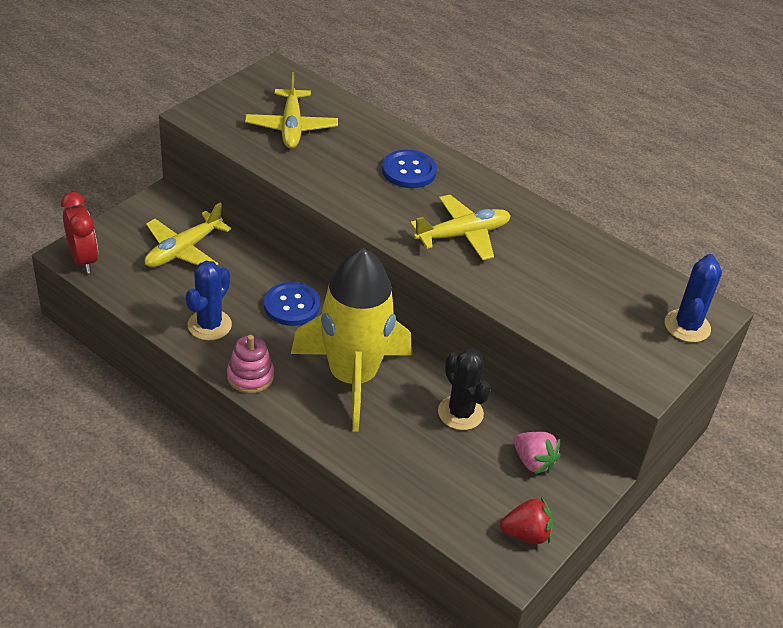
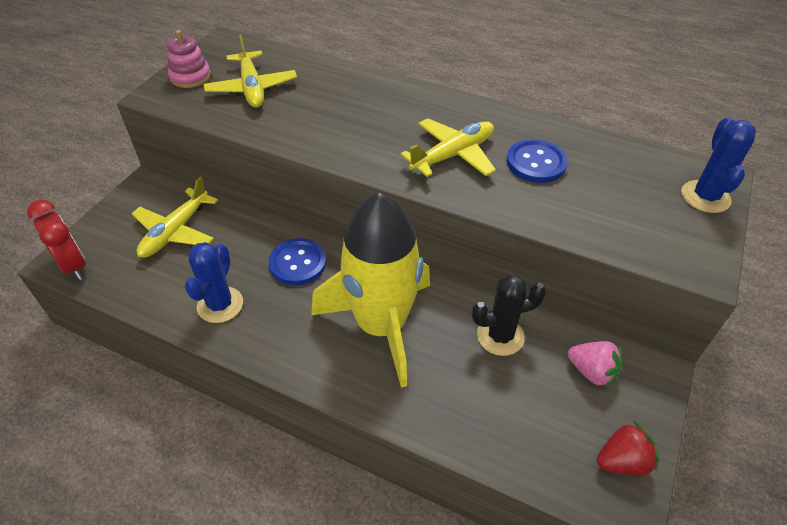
camera: 10 degrees left, 5 degrees up
(250, 376) = (277, 352): pink stacking toy -> pink stacking toy (190, 77)
(409, 171) = (378, 105): blue button -> blue button (536, 163)
(460, 413) = (500, 336): black cactus -> black cactus turned 60 degrees counterclockwise

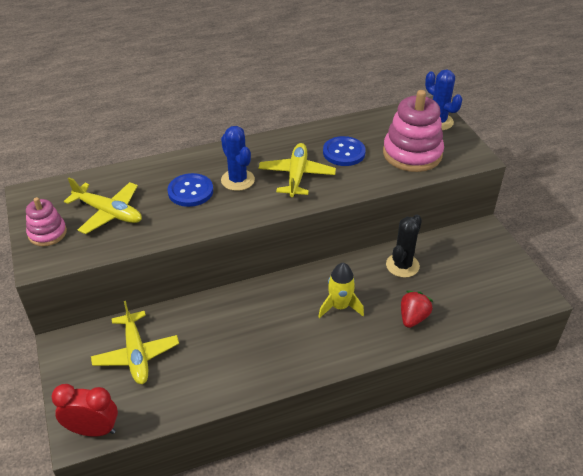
camera: 45 degrees left, 5 degrees down
(220, 305) = (234, 369): blue cactus -> blue cactus (237, 180)
(298, 263) = (246, 311): blue button -> blue button (190, 191)
(381, 325) = (339, 306): yellow rocket -> yellow rocket, size x0.47
(591, 371) = (460, 250): pink strawberry -> none
(617, 212) = (412, 154): none -> pink stacking toy
(622, 461) = (516, 279): red strawberry -> red strawberry (413, 318)

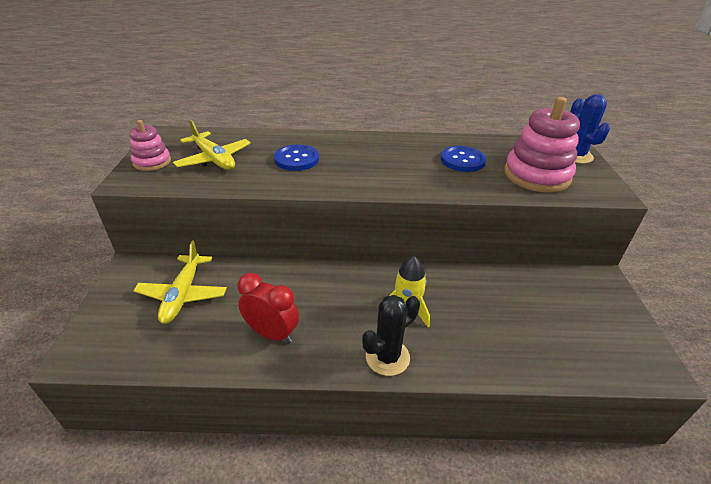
camera: 20 degrees right, 5 degrees down
(93, 430) = (92, 354): red clock -> red clock (272, 333)
(237, 180) = (345, 160): blue cactus -> none
(297, 175) = (405, 168): yellow plane -> none
(402, 265) = (493, 288): black cactus -> black cactus (387, 357)
(413, 318) = (486, 346): red strawberry -> none

